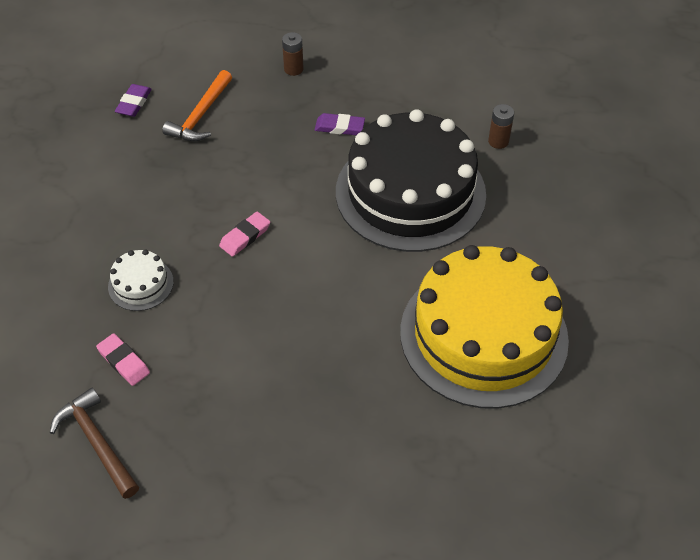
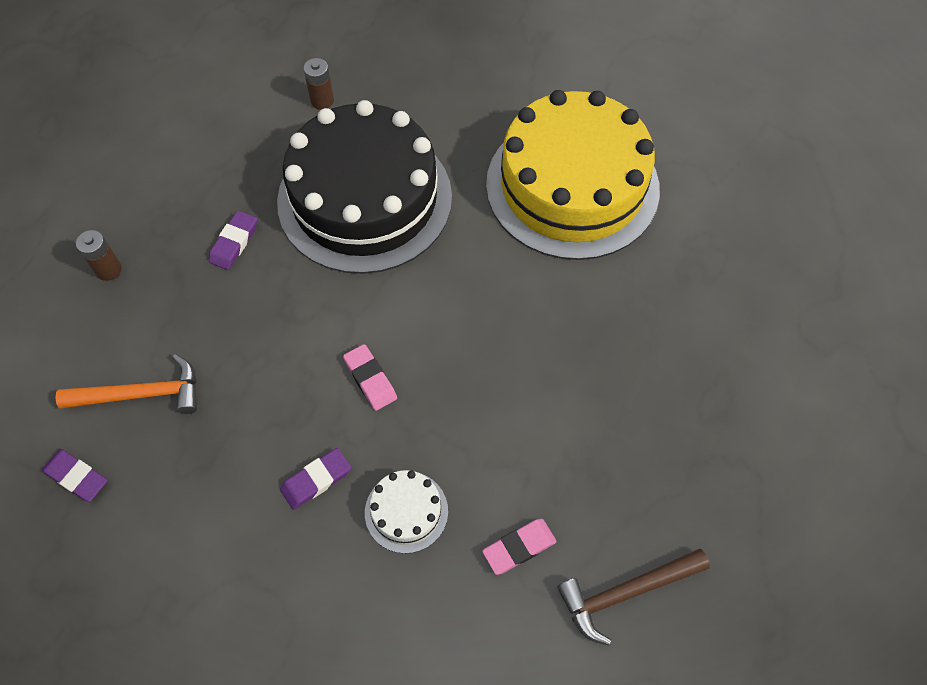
camera: 75 degrees left, 10 degrees up
(155, 225) = (316, 480): none -> purple eraser
(201, 115) = (142, 394): orange hammer -> orange hammer turned 45 degrees counterclockwise

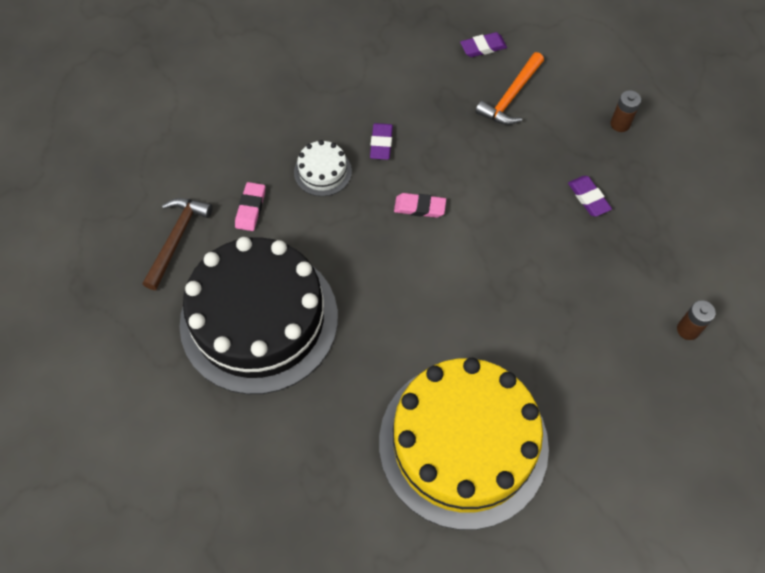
camera: 130 degrees right, 0 degrees up
(365, 199) = (565, 295): black cake -> black cake (259, 319)

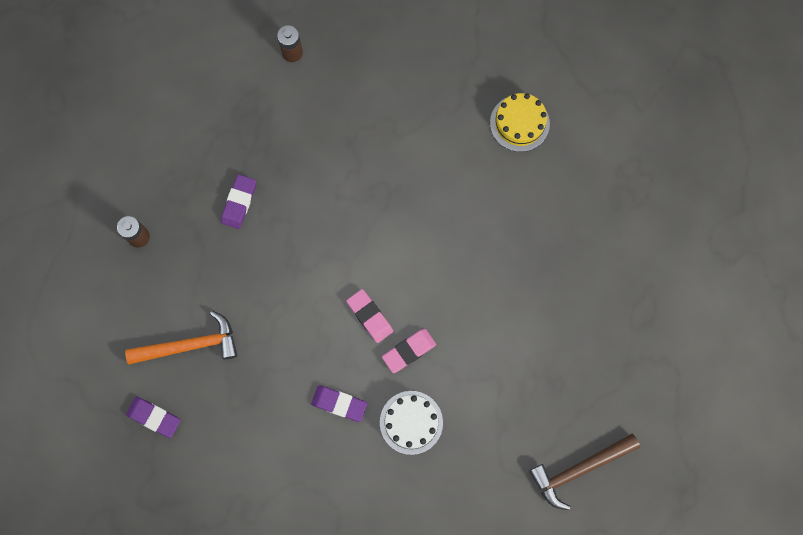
camera: 135 degrees left, 15 degrees up
(250, 208) = (498, 442): pink eraser -> pink eraser (409, 351)
(259, 319) = (575, 338): black cake -> none
(381, 143) = (339, 404): purple eraser -> purple eraser turned 60 degrees clockwise
(463, 443) = (519, 123): yellow cake -> yellow cake, size x0.40

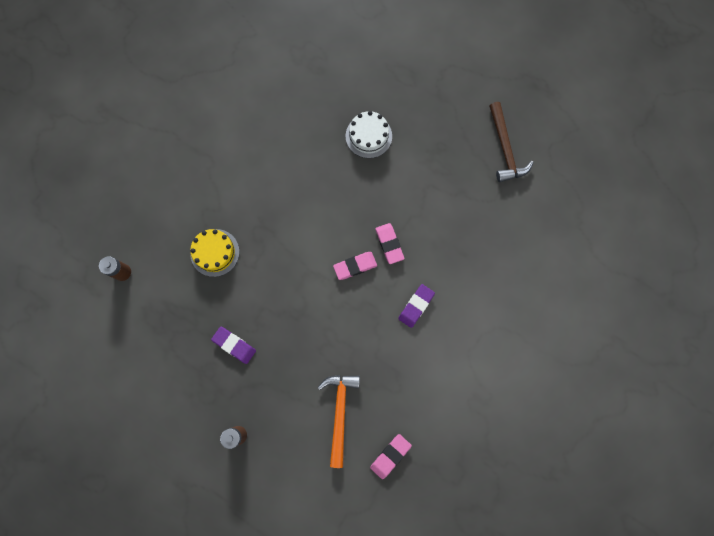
camera: 75 degrees left, 0 degrees up
(154, 417) = (390, 456): purple eraser -> pink eraser
(411, 422) = (443, 256): white cake -> white cake (368, 136)
(519, 123) = (238, 118): yellow cake -> yellow cake (215, 252)

